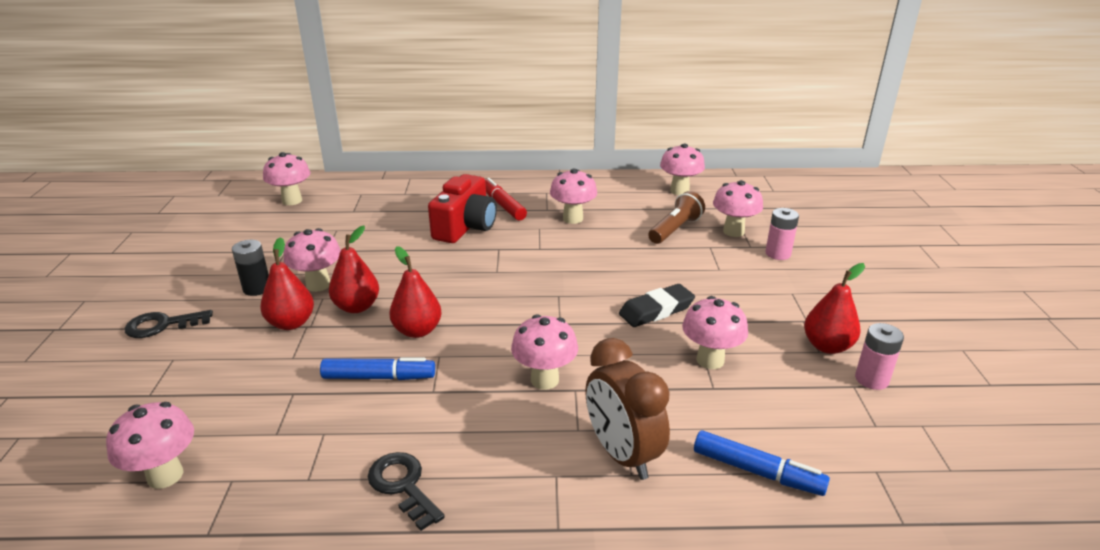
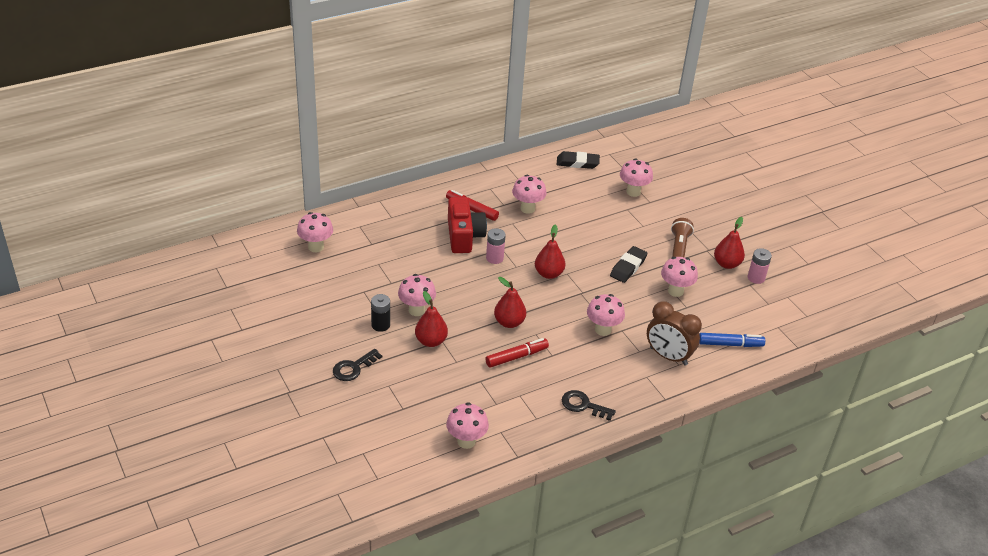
camera: 30 degrees left, 10 degrees up
(357, 307) = (457, 318): red pear -> red pear (548, 274)
(379, 377) = (516, 357): blue marker -> red marker
(675, 229) = (597, 200): brown flashlight -> brown flashlight (679, 248)
(679, 191) = (577, 163): pink mushroom -> black eraser
(778, 254) = (668, 203): pink battery -> pink battery (494, 258)

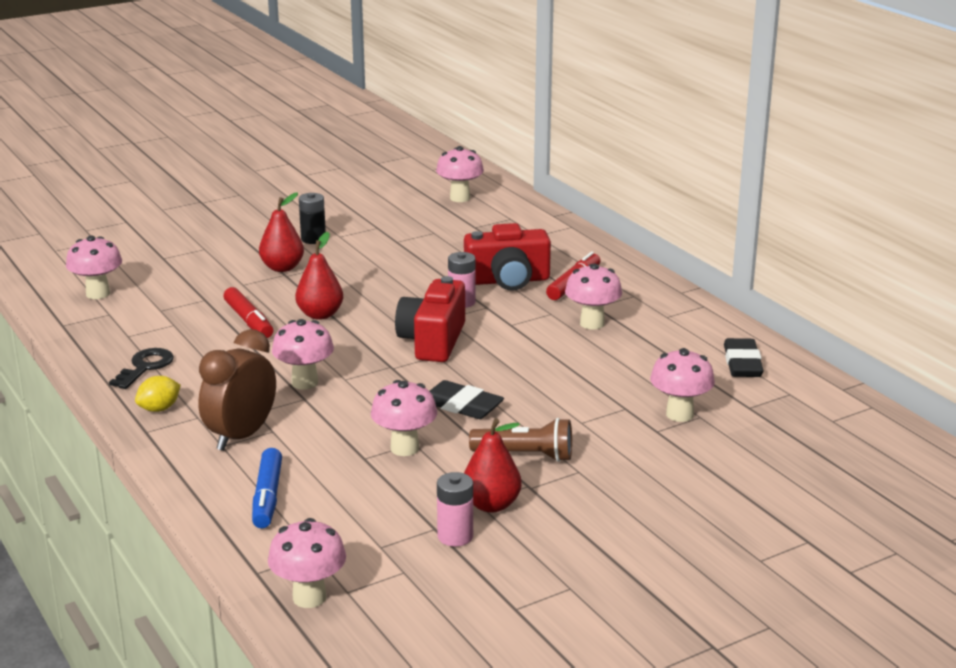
camera: 90 degrees right, 15 degrees down
(353, 368) = (236, 229): black key -> none
(416, 310) = (342, 257): pink mushroom -> pink mushroom (309, 597)
(548, 274) = (433, 341): red pear -> red camera
(638, 394) = (159, 409): none -> yellow lemon

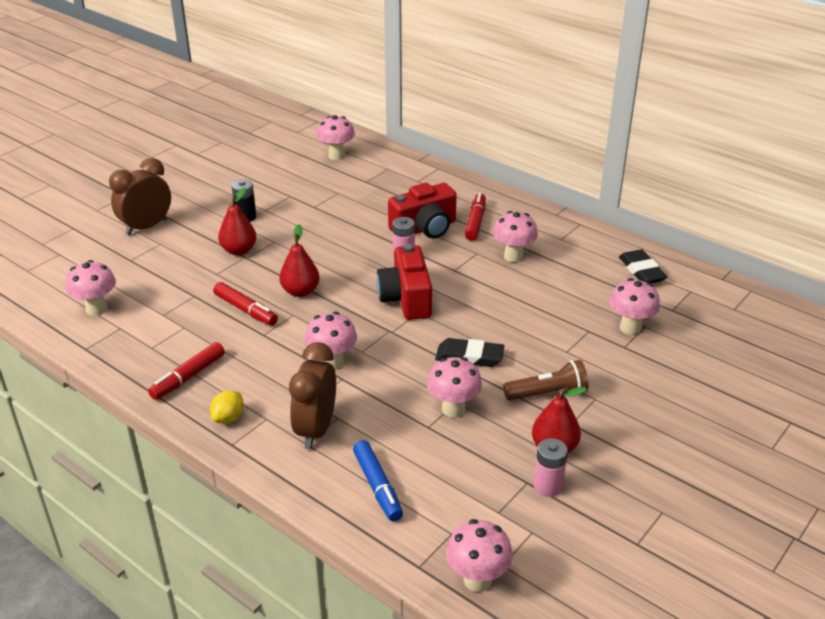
camera: 20 degrees left, 10 degrees up
(145, 367) = (188, 377): black key -> red marker
(201, 232) = (146, 227): none -> brown clock

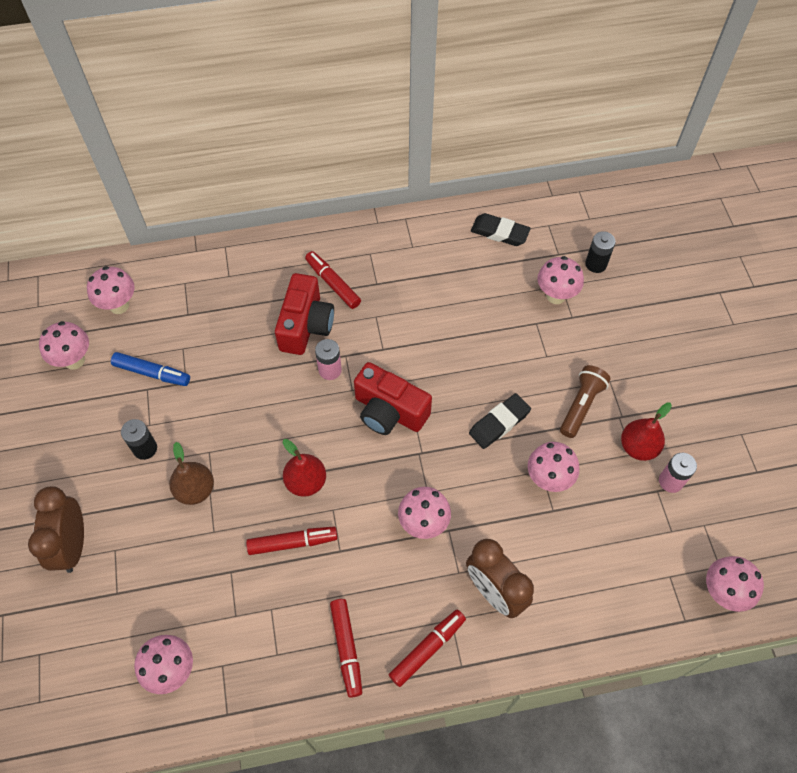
camera: 50 degrees left, 25 degrees up
(228, 418) = (427, 649): yellow lemon -> red marker
(239, 250) = (195, 490): red pear -> brown pear
(377, 486) = (589, 591): blue marker -> blue marker (152, 373)
(513, 256) = (404, 296): pink mushroom -> pink mushroom (74, 360)
(696, 334) = (596, 264): none -> black battery

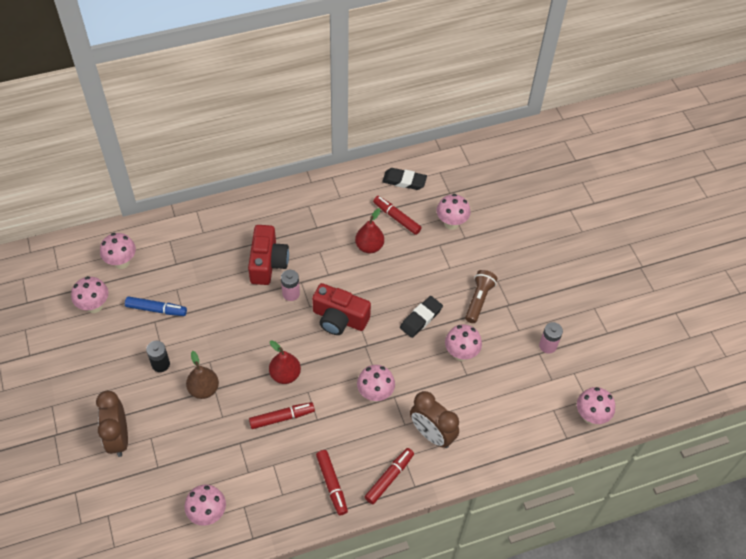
camera: 10 degrees left, 5 degrees down
(333, 283) = (283, 230): red marker -> red marker (396, 218)
(596, 264) = (478, 198): black battery -> none
(638, 447) = (522, 325): red pear -> red pear (369, 246)

